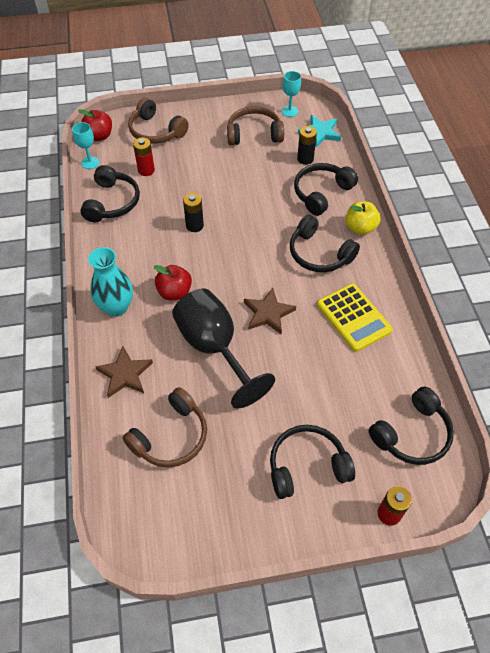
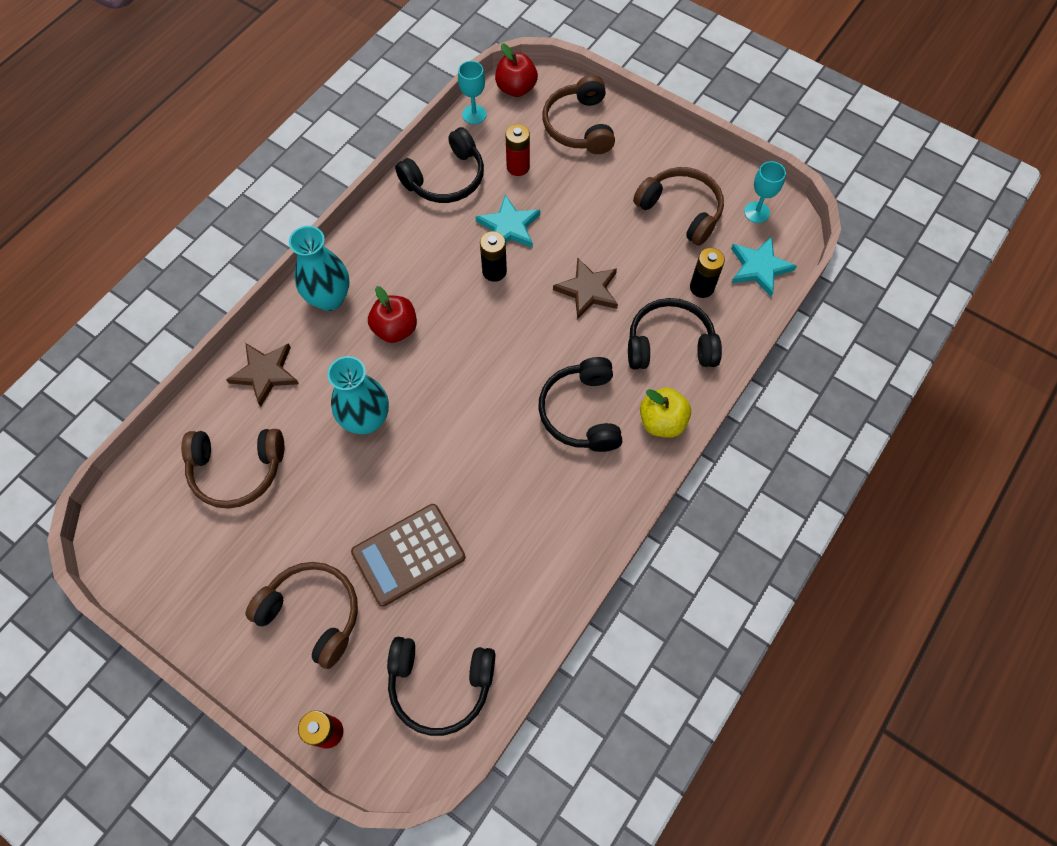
camera: 45 degrees right, 10 degrees up
(176, 200) = (509, 227): none -> turquoise star
(214, 348) = (366, 420): black goblet -> turquoise vase
(268, 313) = (455, 430): brown star -> brown star (588, 290)
(307, 466) = (313, 613): black headphones -> brown headphones
(319, 390) = (408, 554): none -> brown calculator
(353, 317) = (531, 513): yellow calculator -> none

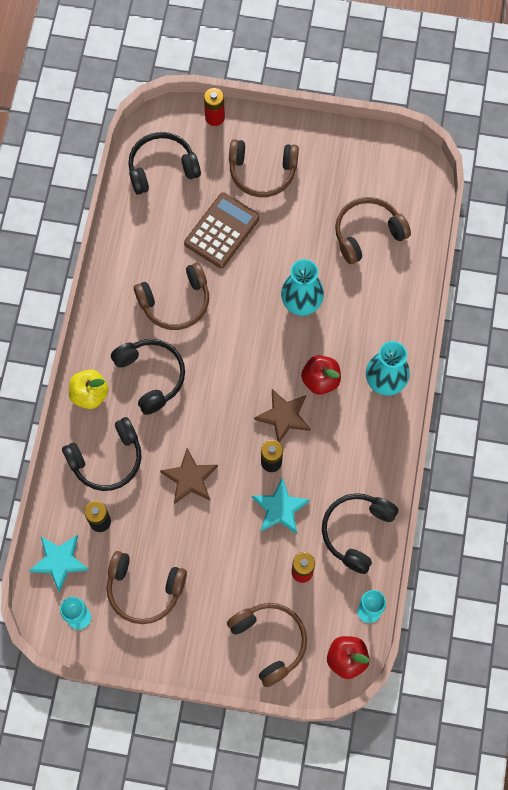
camera: 155 degrees right, 5 degrees up
(265, 373) = (393, 305): brown star -> brown star (284, 416)
(512, 487) = (175, 302): none -> brown headphones

